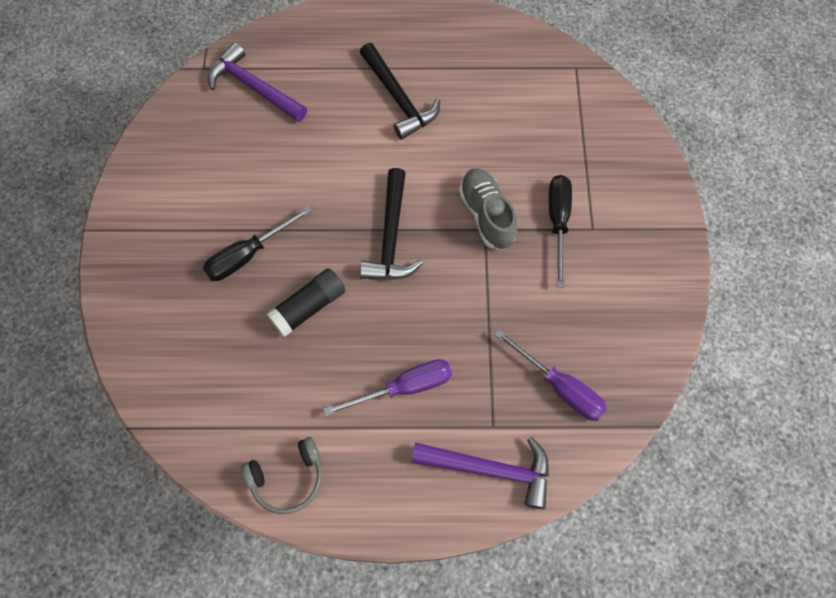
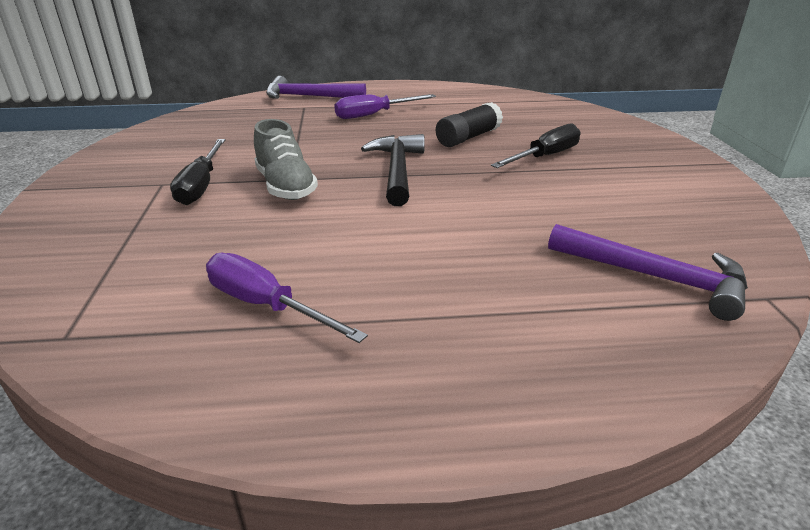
camera: 175 degrees right, 35 degrees down
(288, 478) = (452, 91): grey headphones -> none
(398, 98) = (408, 277): black hammer -> none
(559, 387) = (244, 118): purple screwdriver -> purple screwdriver (266, 305)

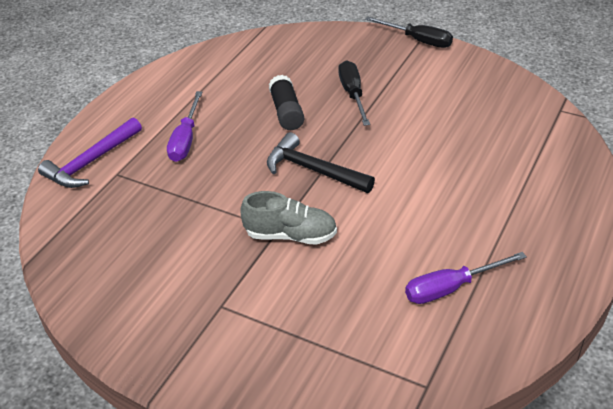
camera: 55 degrees left, 10 degrees up
(201, 185) = (246, 282): black screwdriver -> black screwdriver (418, 40)
(654, 277) = (522, 133): purple hammer -> none

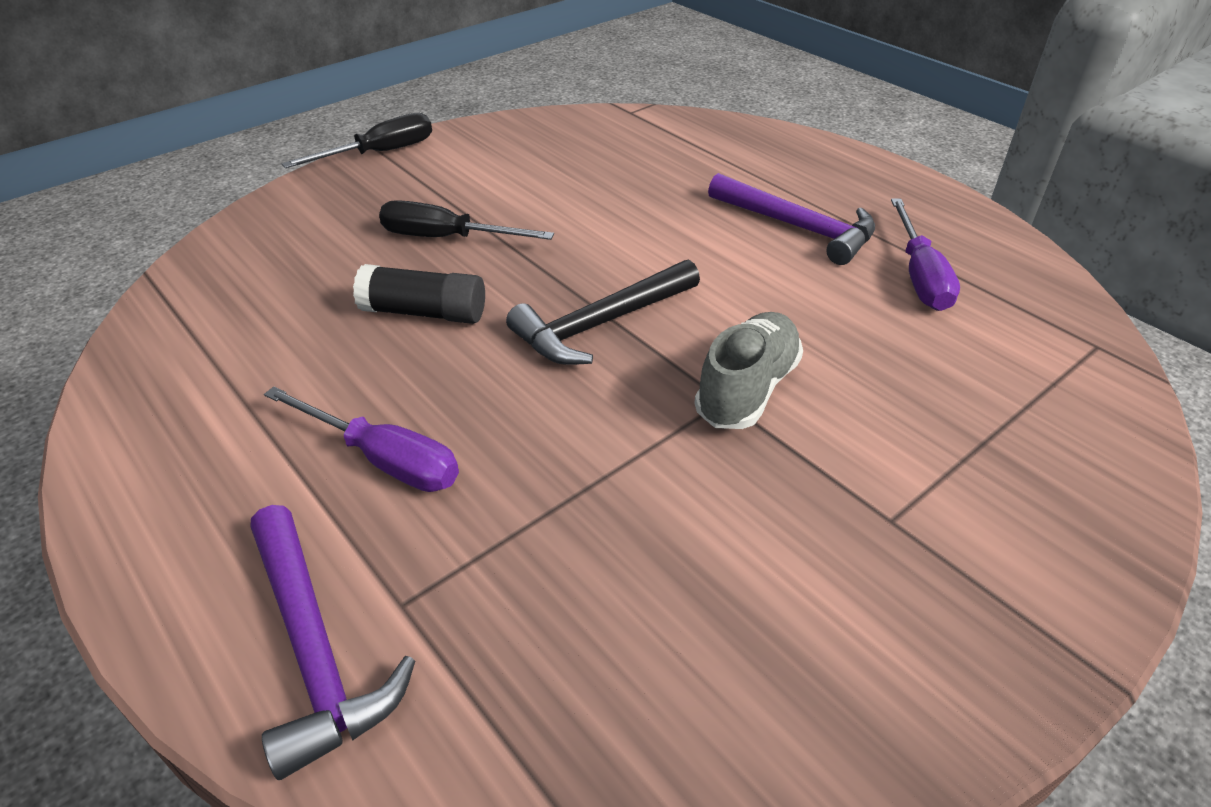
camera: 70 degrees left, 0 degrees up
(468, 221) = (797, 227): none -> purple hammer

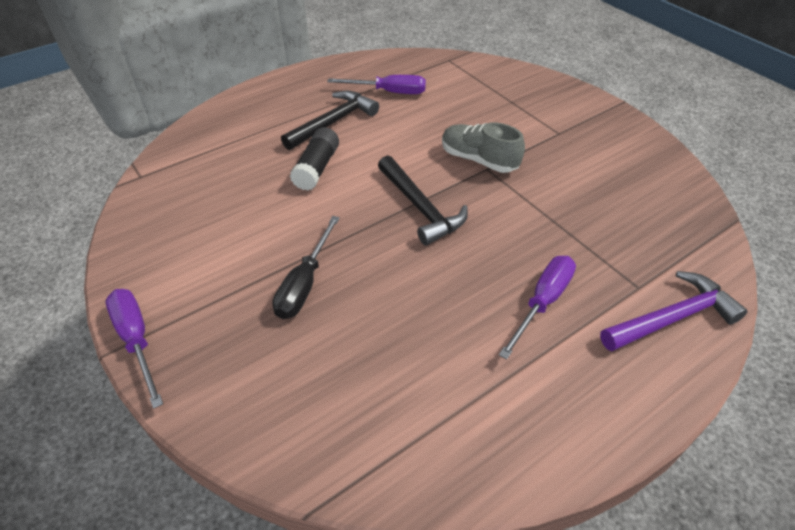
camera: 85 degrees left, 5 degrees up
(380, 153) = (137, 340): black screwdriver -> purple screwdriver
(424, 312) = (400, 292): black glue stick -> black glue stick (317, 168)
(797, 227) = (333, 122): purple hammer -> black hammer

